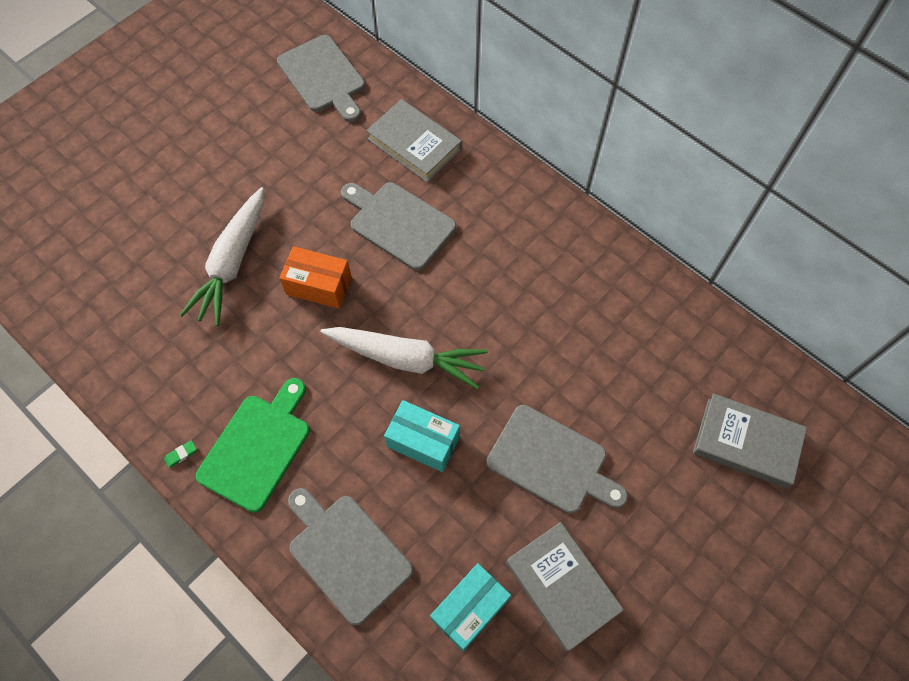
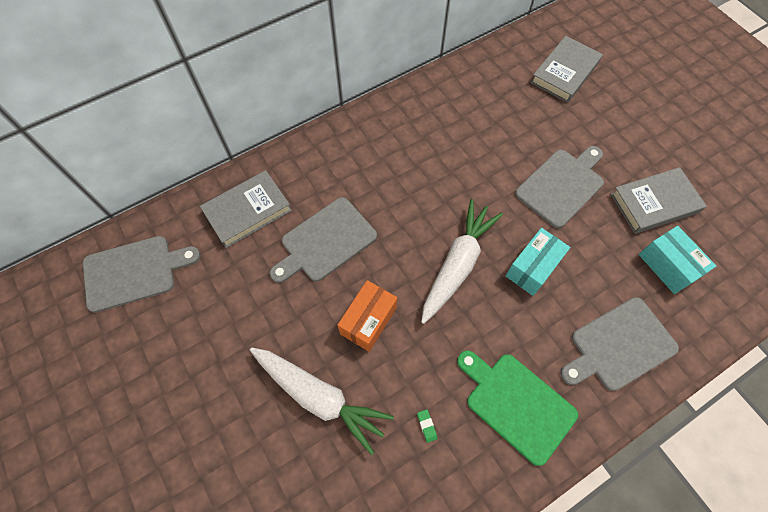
camera: 75 degrees left, 0 degrees up
(181, 454) = (512, 478): green eraser -> green eraser (427, 426)

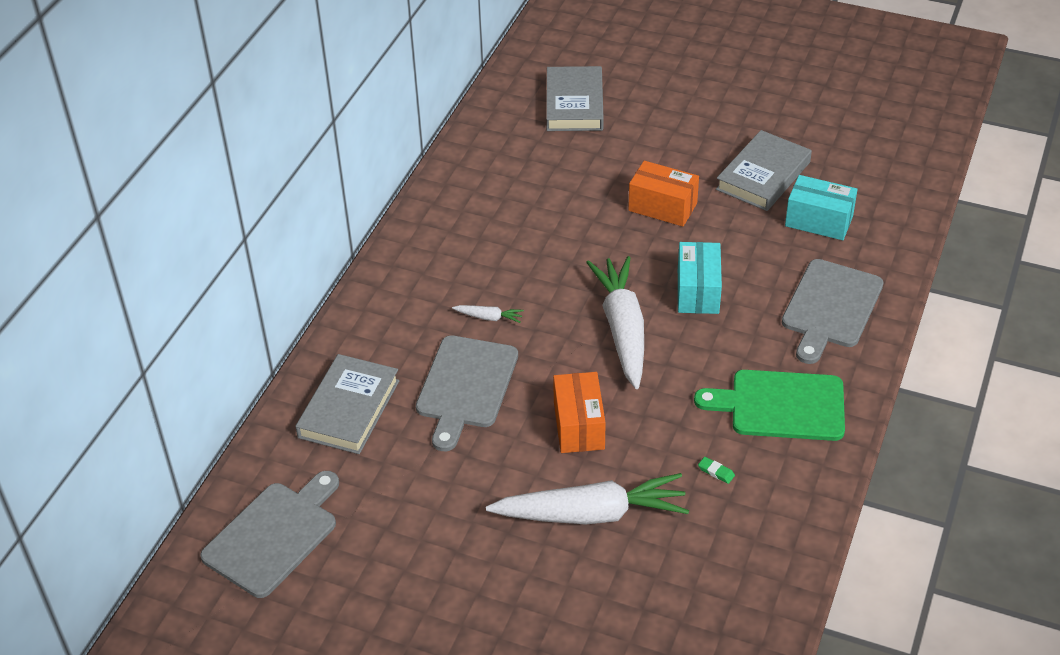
camera: 35 degrees left, 20 degrees down
(381, 199) = (489, 317): none -> white carrot
(561, 185) = (662, 207): grey cutting board -> orange box

